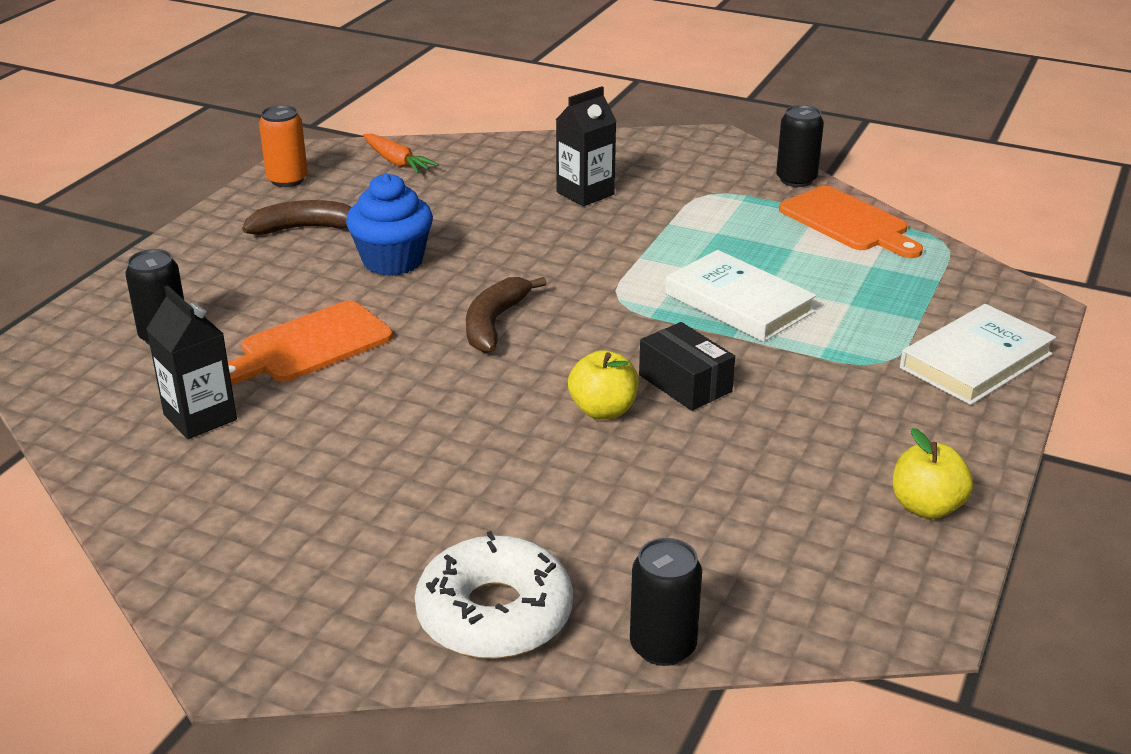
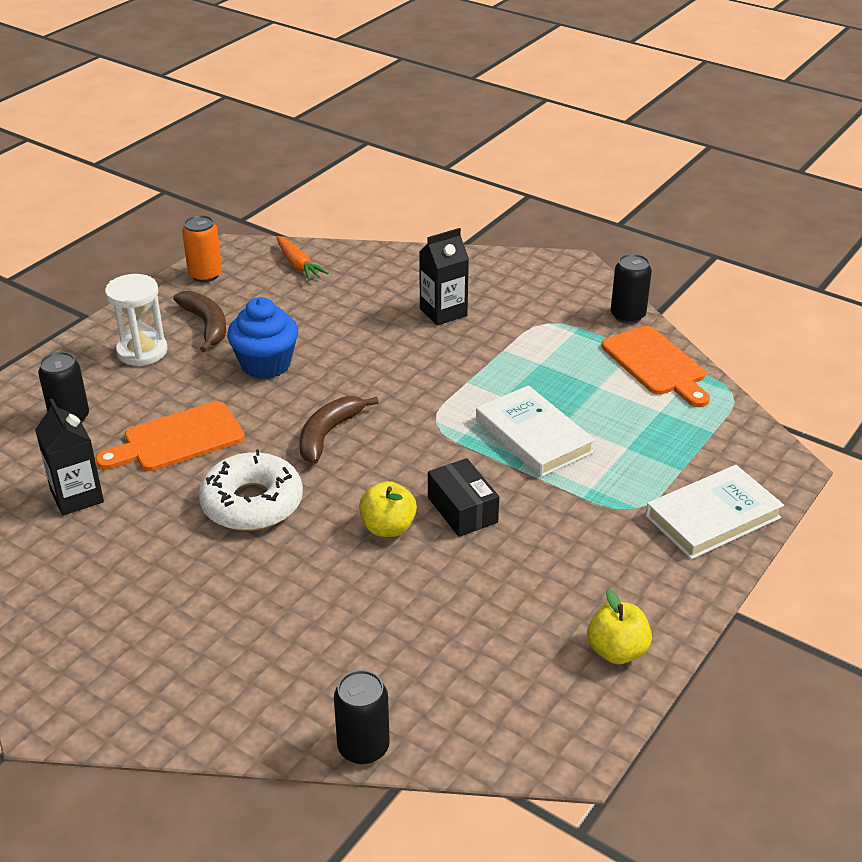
camera: 10 degrees right, 5 degrees up
(234, 261) = (142, 351): none -> white hourglass
(306, 228) = (206, 325): brown banana -> brown banana turned 60 degrees clockwise
(494, 614) = (246, 701): white donut -> white donut (252, 503)

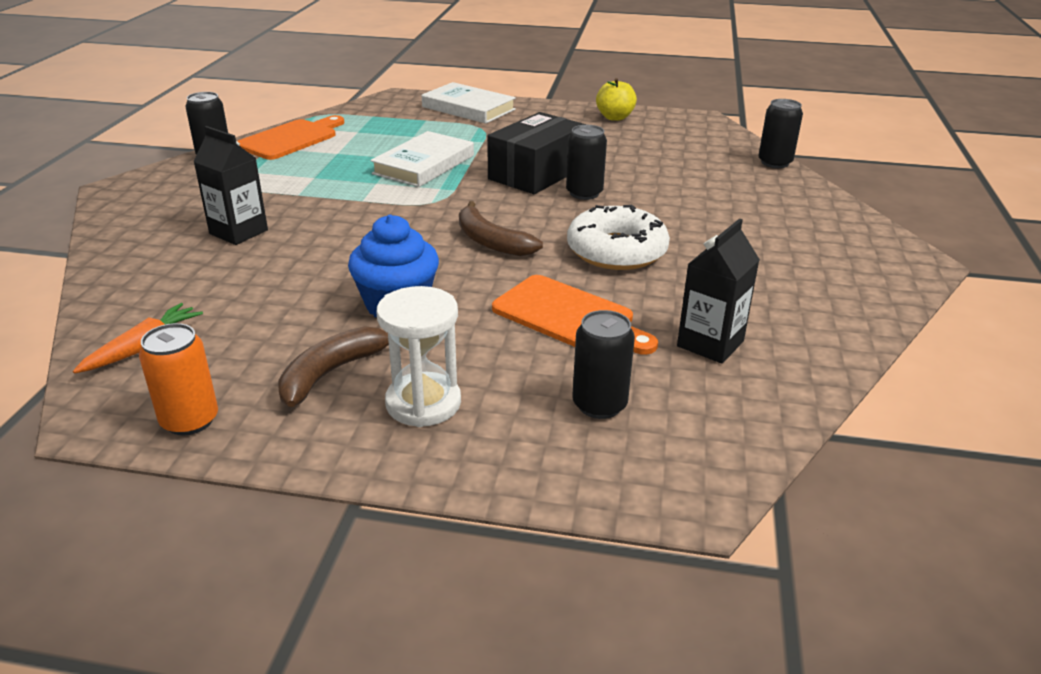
camera: 115 degrees left, 5 degrees down
(328, 434) = (491, 242): brown banana -> brown banana turned 45 degrees clockwise
(388, 528) = (584, 193): yellow apple -> black can
(462, 510) = (536, 173): black box -> black box, size x1.56

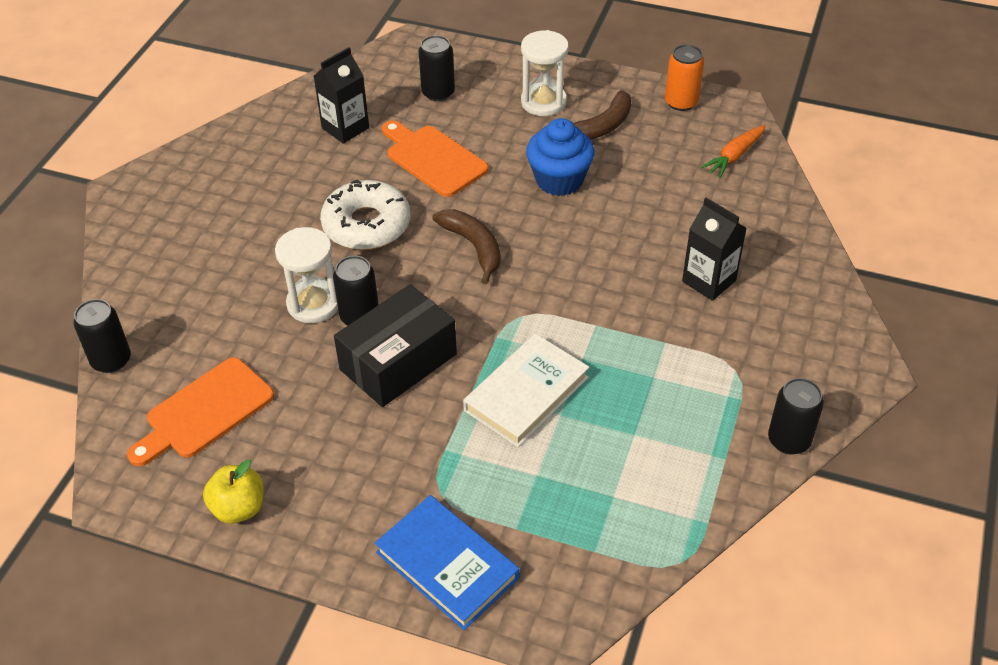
camera: 170 degrees left, 15 degrees up
(291, 139) = (701, 481): orange cutting board -> orange cutting board (205, 412)
(468, 108) = (447, 565): white book -> blue book
(632, 198) = (313, 304): none -> white hourglass

